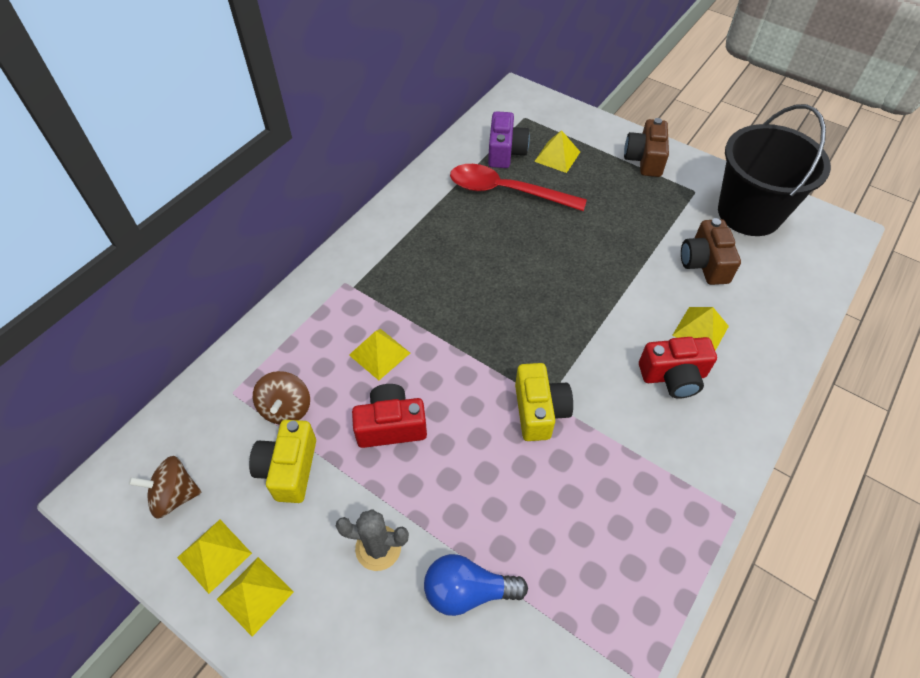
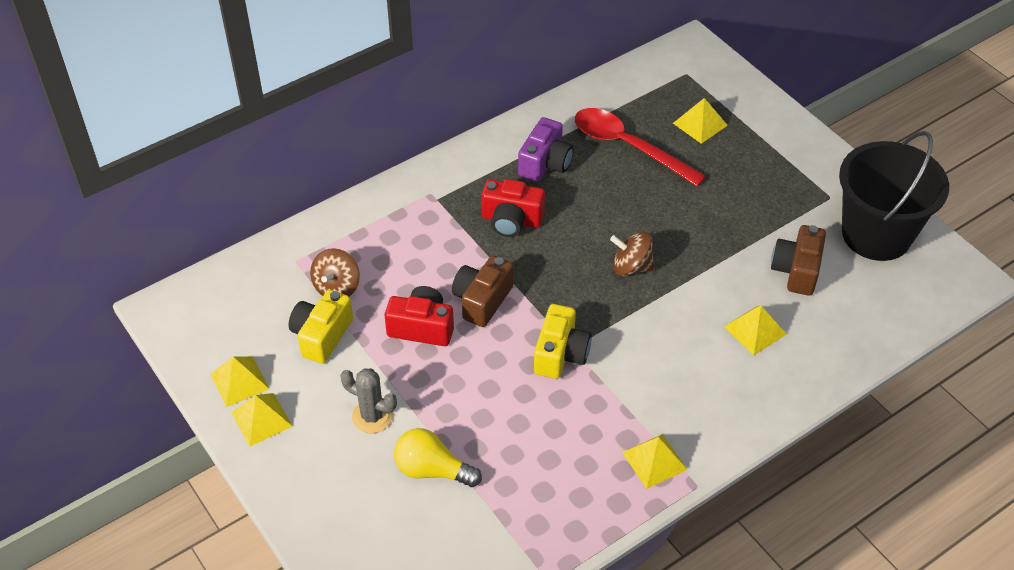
camera: 20 degrees right, 5 degrees down
(175, 495) = (222, 328): brown spinning top -> brown spinning top (631, 267)
(379, 354) = (436, 265): yellow pyramid -> yellow pyramid (654, 461)
(468, 591) = (432, 470): blue light bulb -> yellow light bulb
(505, 152) = (647, 106): purple camera -> purple camera (545, 163)
(644, 159) = (794, 150): brown camera -> brown camera (482, 300)
(673, 376) = (704, 362): red camera -> red camera (511, 220)

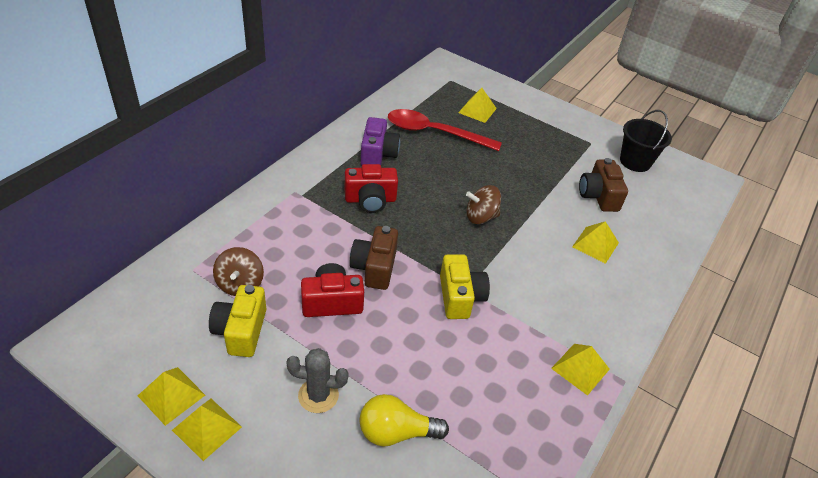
camera: 25 degrees left, 5 degrees down
(876, 234) = (635, 161): black bucket -> black bucket, size x0.60

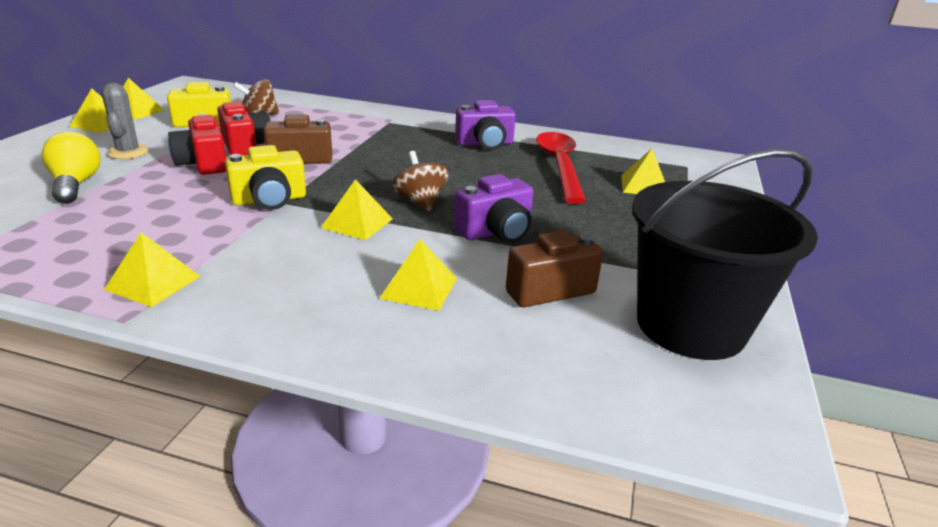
camera: 75 degrees right, 15 degrees down
(370, 200) = (405, 147): red camera -> red camera (203, 163)
(508, 255) = (357, 223): none -> yellow pyramid
(531, 194) = (496, 232): none -> purple camera
(635, 161) = (690, 326): black bucket -> black bucket, size x1.67

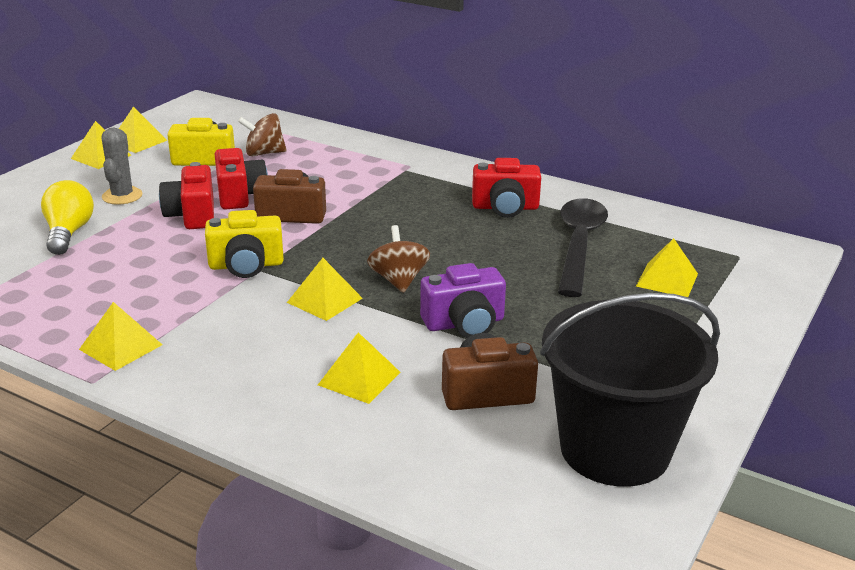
camera: 15 degrees right, 0 degrees up
(485, 144) = (505, 207): purple camera -> red camera
(559, 166) = (579, 245): red spoon -> black spoon

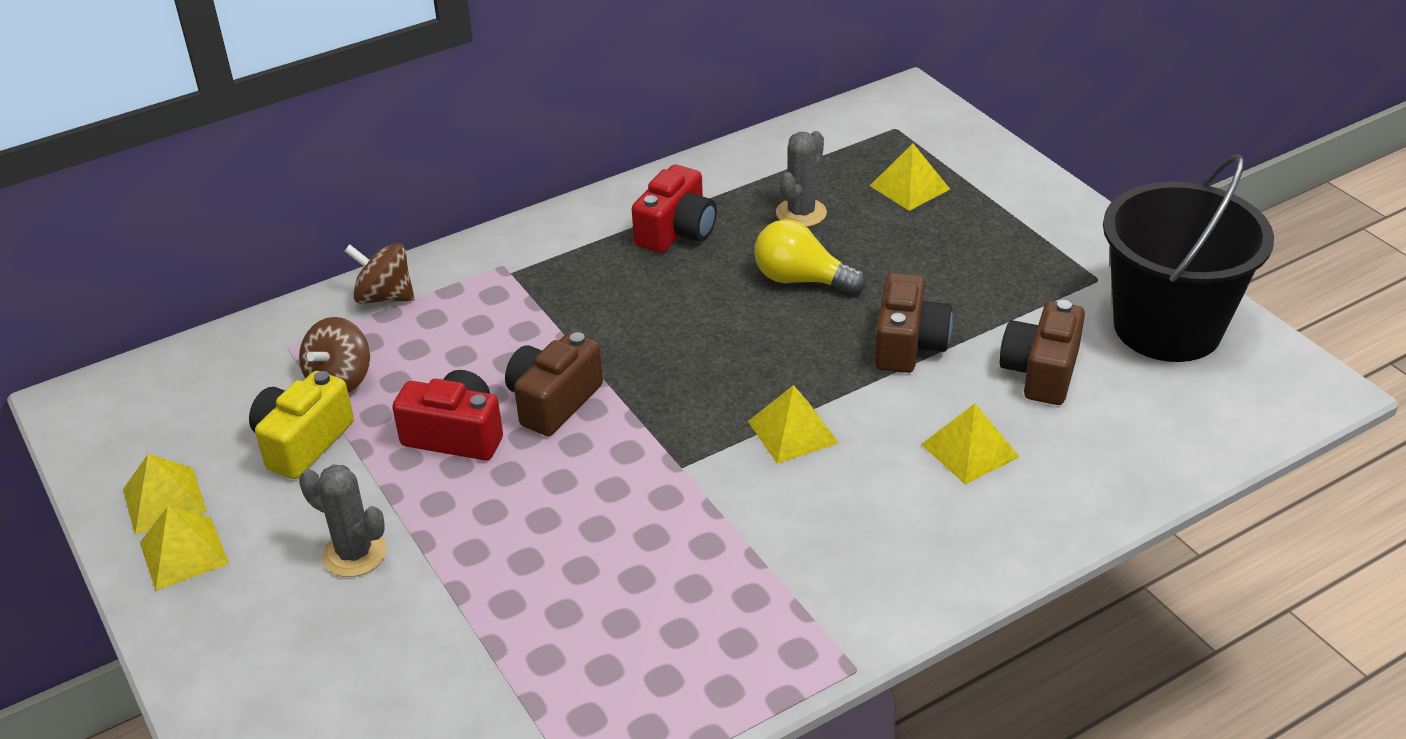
camera: 60 degrees left, 10 degrees up
(68, 233) = (432, 632): yellow light bulb -> yellow light bulb (801, 280)
(120, 347) = (790, 630): yellow pyramid -> none
(192, 215) = (479, 494): red camera -> none
(246, 265) = (662, 475): yellow camera -> none
(398, 280) = (787, 363): brown spinning top -> brown spinning top (384, 297)
(464, 323) = (908, 345): purple camera -> brown camera
(579, 245) = (801, 213): black spoon -> grey cactus

